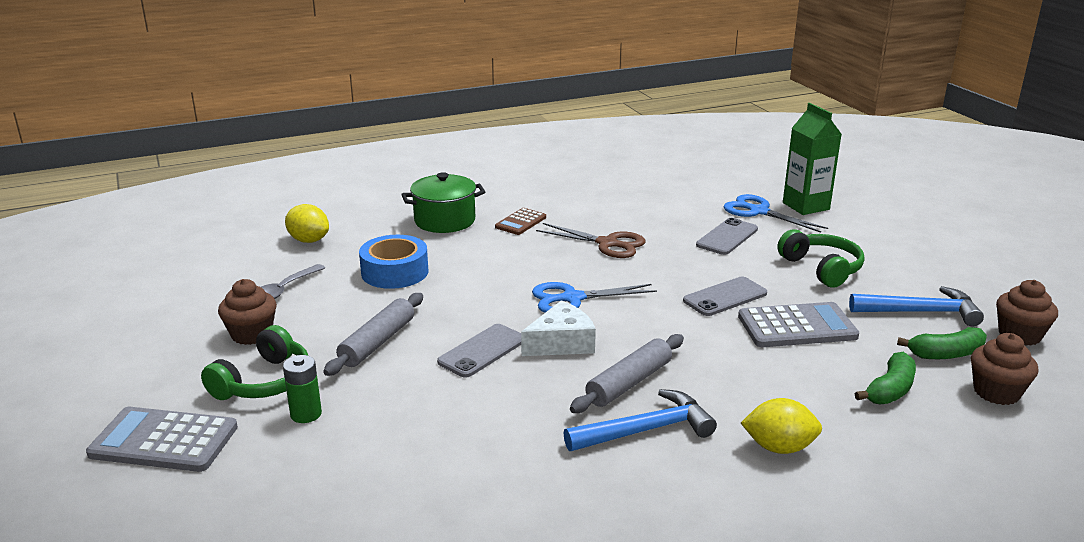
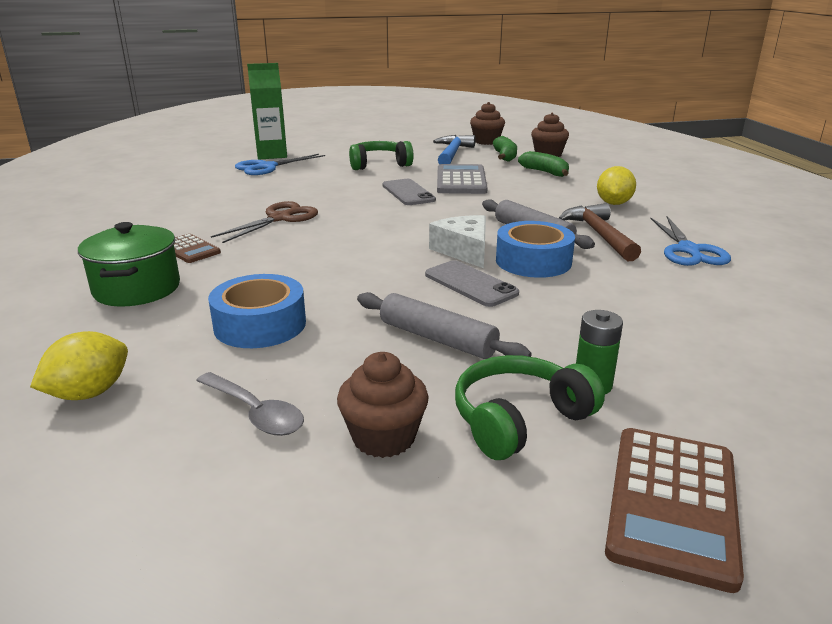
camera: 80 degrees left, 0 degrees up
(164, 441) = (673, 504): grey calculator -> brown calculator
(264, 382) = (519, 419): green headphones -> green headphones turned 75 degrees counterclockwise
(547, 384) = (533, 261): none -> blue tape
(572, 298) = (383, 240): blue scissors -> blue scissors (688, 250)
(645, 430) = (599, 235): blue hammer -> brown hammer
(727, 237) = (305, 180): grey phone -> none

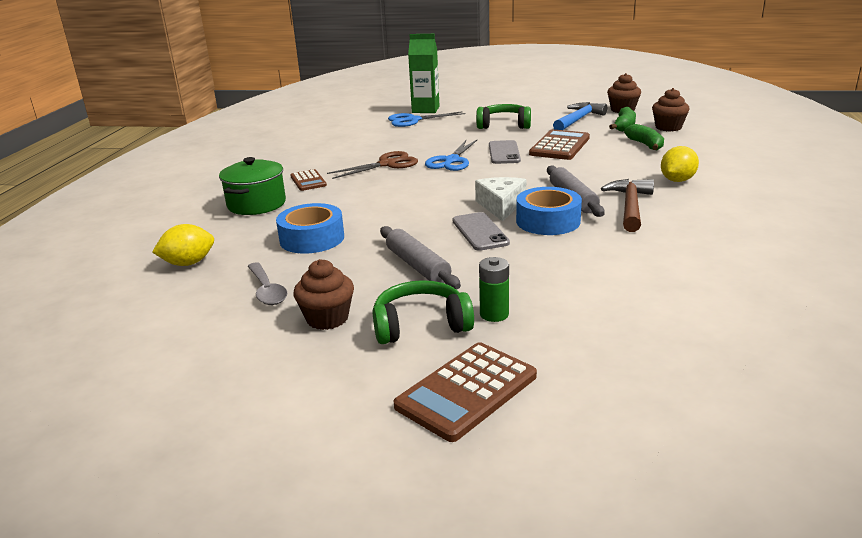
camera: 25 degrees right, 0 degrees up
(461, 181) = (559, 146): grey calculator -> brown calculator
(688, 250) = (697, 230): blue scissors -> blue scissors (451, 161)

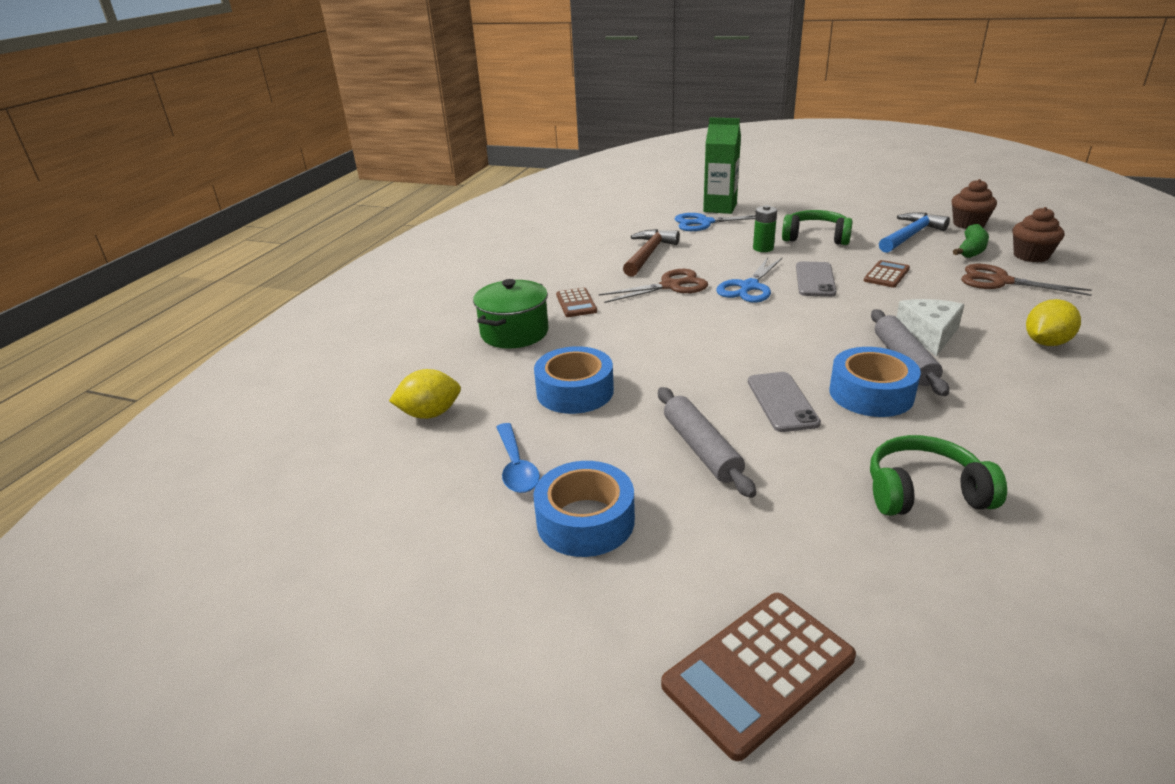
camera: 10 degrees right, 5 degrees up
(267, 291) = (516, 467): grey spoon -> blue spoon
(327, 318) = (585, 521): brown cupcake -> blue tape
(420, 325) = (701, 547): green headphones -> green headphones (924, 492)
(494, 314) = (798, 541): green battery -> green battery (763, 248)
(501, 206) = (810, 363): white cheese -> white cheese (929, 334)
(559, 146) = (886, 275): brown calculator -> brown calculator, size x0.58
(630, 206) = (982, 380): brown hammer -> brown hammer (648, 254)
(645, 145) = (1000, 281): green banana -> brown scissors

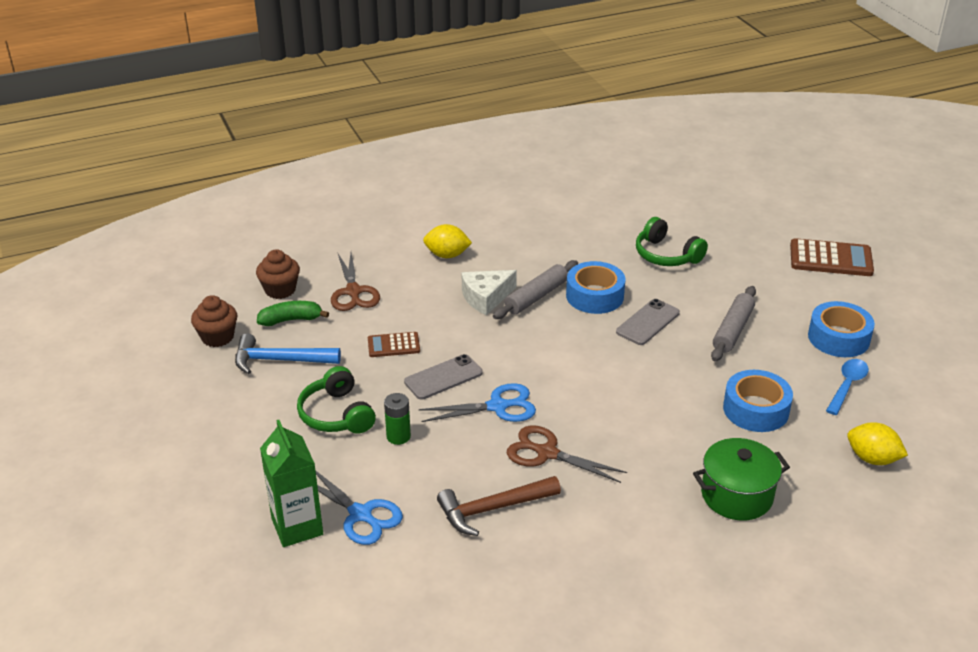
camera: 135 degrees left, 5 degrees up
(576, 303) = (647, 492): brown calculator -> none

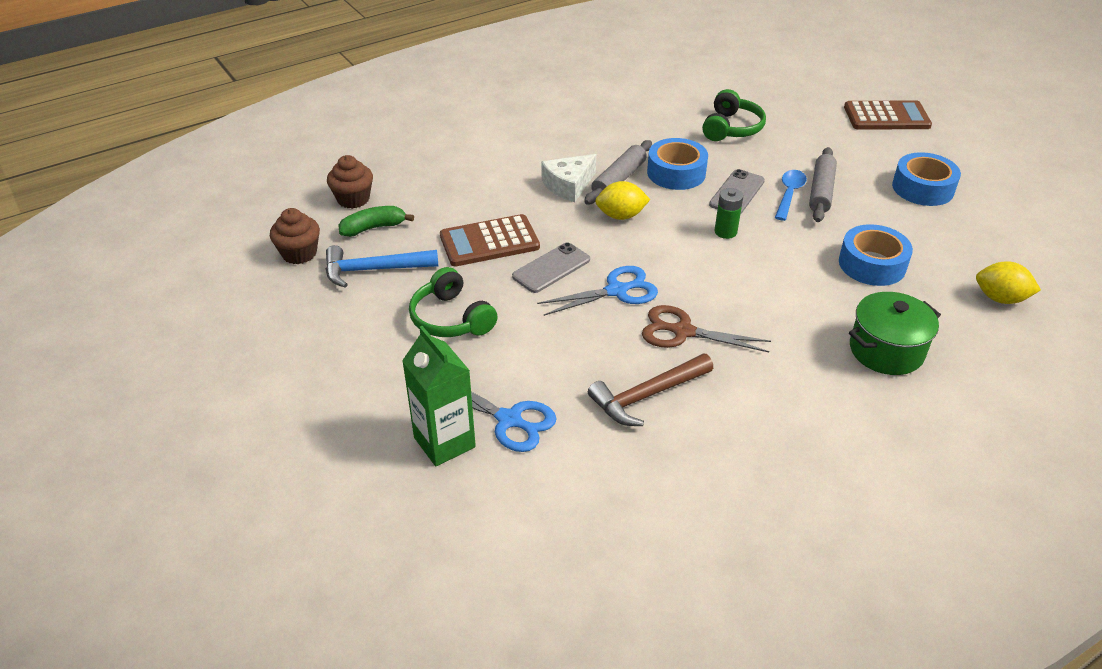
camera: 10 degrees left, 5 degrees up
(353, 292) = (431, 193): brown scissors -> none
(393, 345) = (489, 242): brown calculator -> brown calculator, size x1.71
(398, 436) = (524, 333): green battery -> green battery (725, 232)
(447, 255) = (516, 148): yellow lemon -> yellow lemon (621, 216)
(666, 255) = (731, 128): green headphones -> green headphones turned 105 degrees counterclockwise
(847, 385) = (948, 232): blue spoon -> blue spoon (789, 194)

